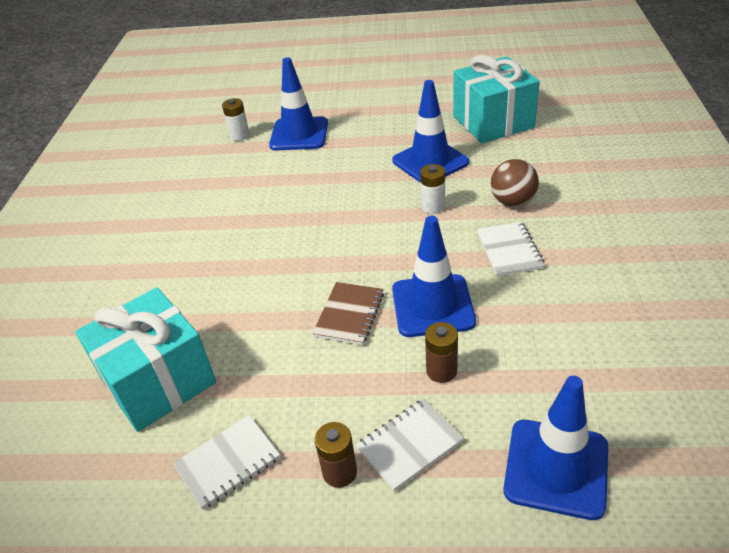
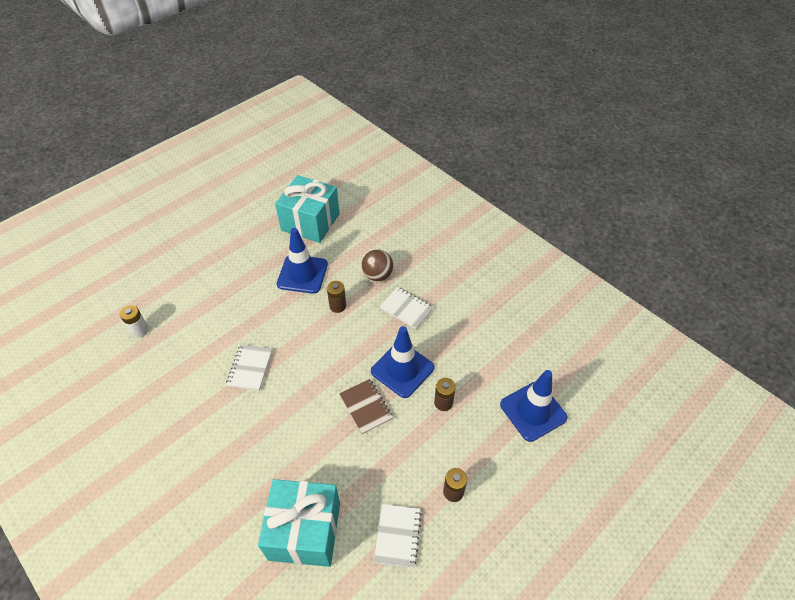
camera: 50 degrees left, 10 degrees up
(299, 134) = (187, 303): blue traffic cone -> none
(409, 445) = (468, 452): white notebook -> white notebook (250, 368)
(433, 207) = (337, 306): white battery -> brown battery

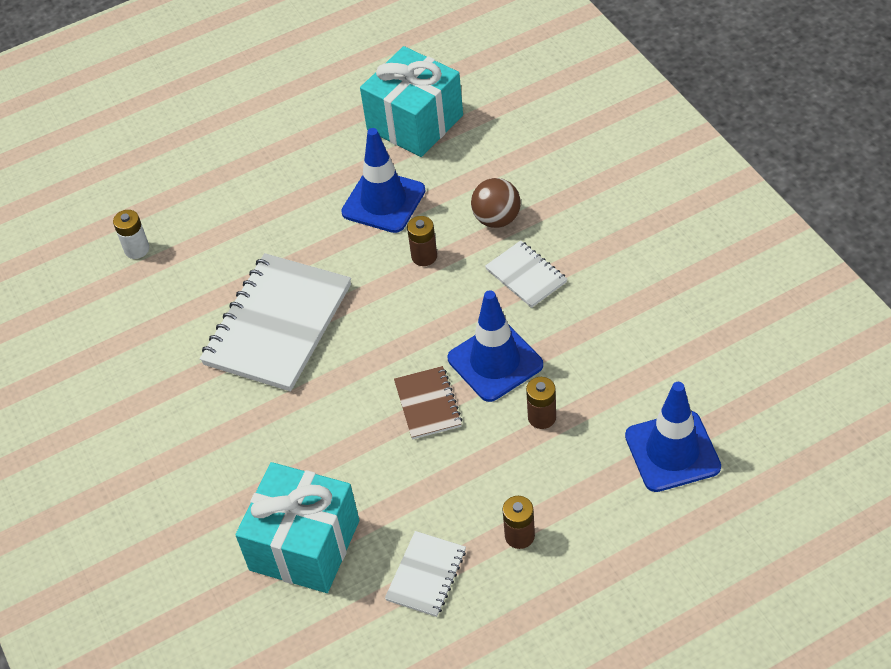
camera: 20 degrees right, 0 degrees up
(250, 368) = (278, 324): white notebook -> white notebook, size x2.03

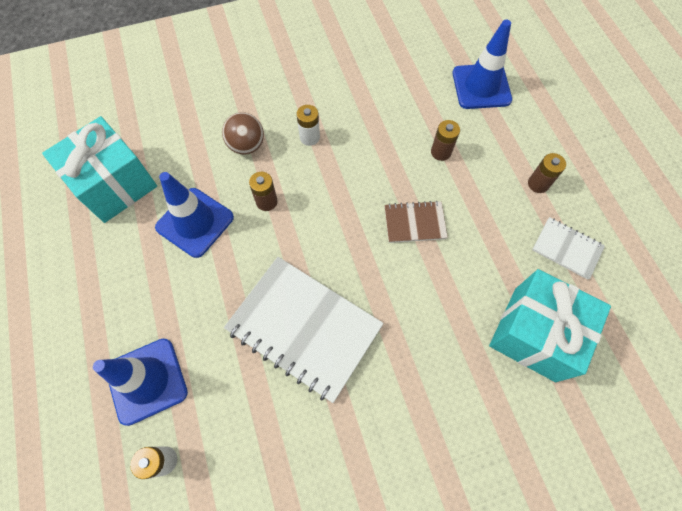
camera: 85 degrees left, 15 degrees up
(495, 362) = (385, 171): blue traffic cone -> blue traffic cone (147, 381)
(526, 276) = (309, 137): white notebook -> white battery

